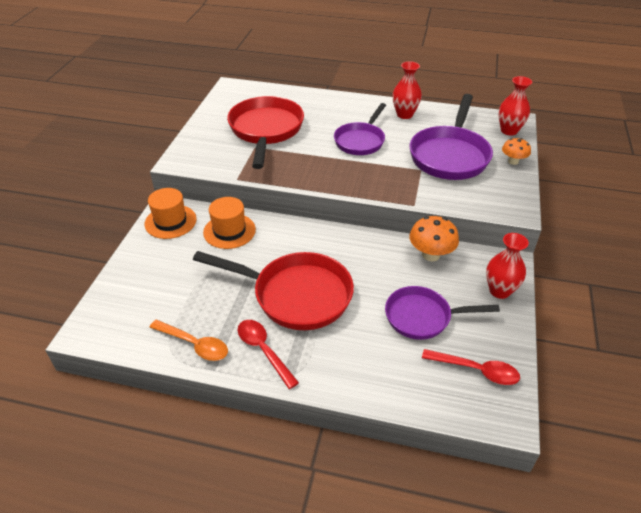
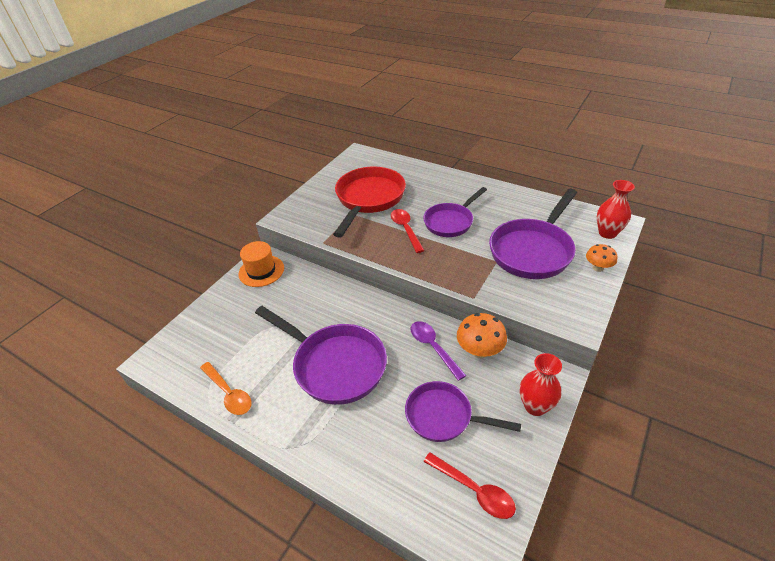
camera: 20 degrees right, 0 degrees up
(229, 231) = (305, 289): orange hat -> none
(264, 351) = (283, 414): red spoon -> red spoon (406, 229)
(295, 295) = (334, 365): red pan -> purple pan
(386, 260) = (433, 348): none -> purple spoon
(404, 114) = (505, 201): red vase -> none

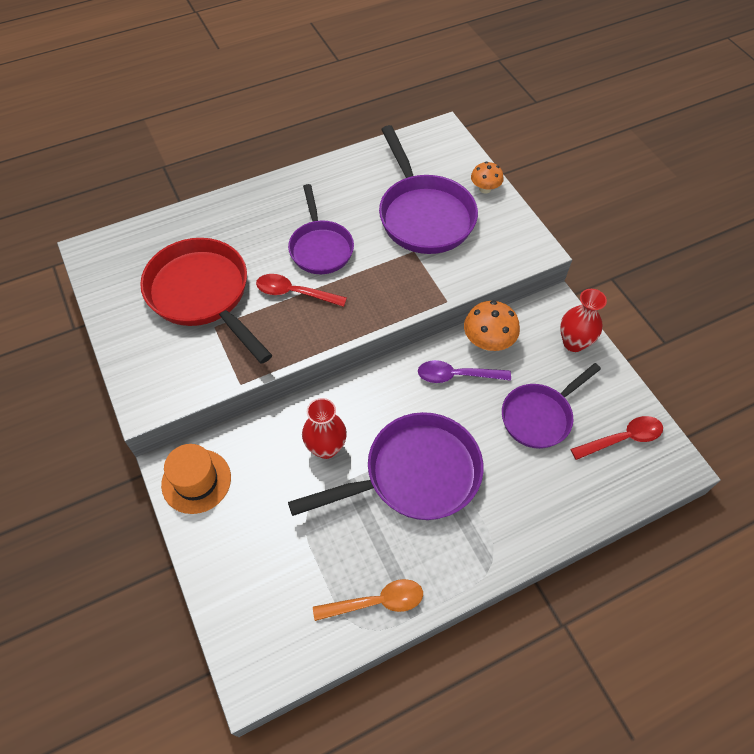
camera: 60 degrees left, 15 degrees up
(607, 233) = (449, 149): red vase -> red vase (326, 448)

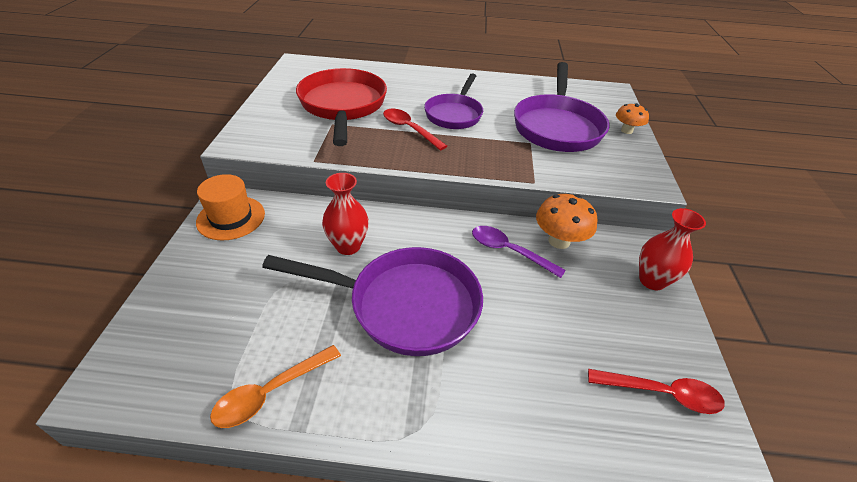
camera: 30 degrees right, 15 degrees down
(376, 602) = (271, 392): orange spoon -> orange spoon turned 120 degrees clockwise
(539, 416) = (572, 322): purple pan -> none

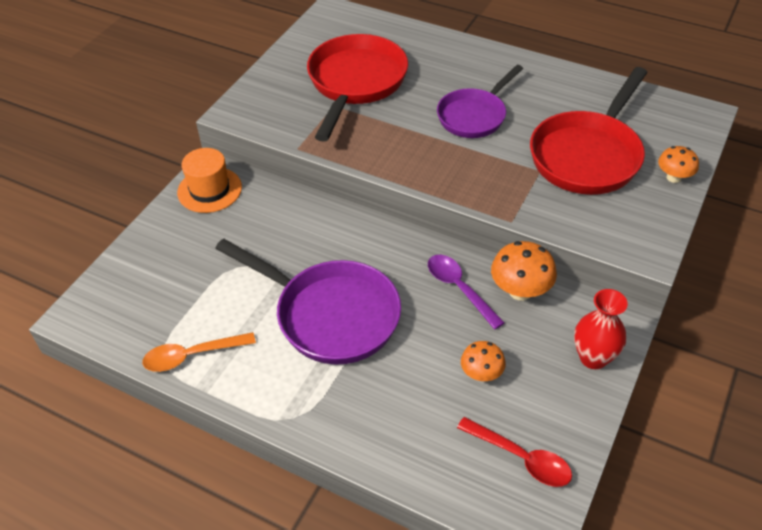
camera: 25 degrees right, 5 degrees up
(348, 246) = (304, 244): red vase -> none
(409, 129) = (412, 128): red spoon -> none
(557, 126) = (588, 155): purple pan -> red pan
(574, 321) = (481, 374): none -> orange mushroom

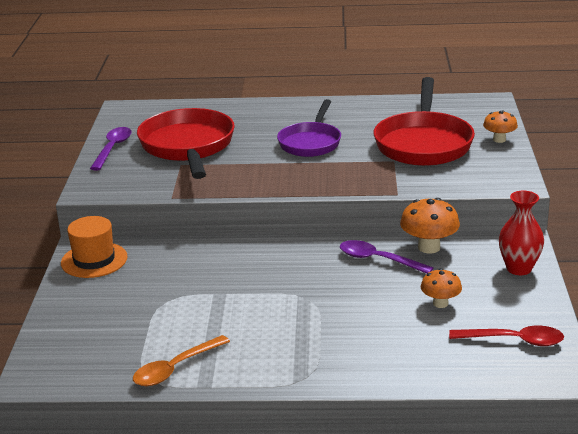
camera: 25 degrees left, 20 degrees down
(288, 63) = (112, 149): none -> purple spoon
(330, 315) = (281, 306): purple pan -> none

